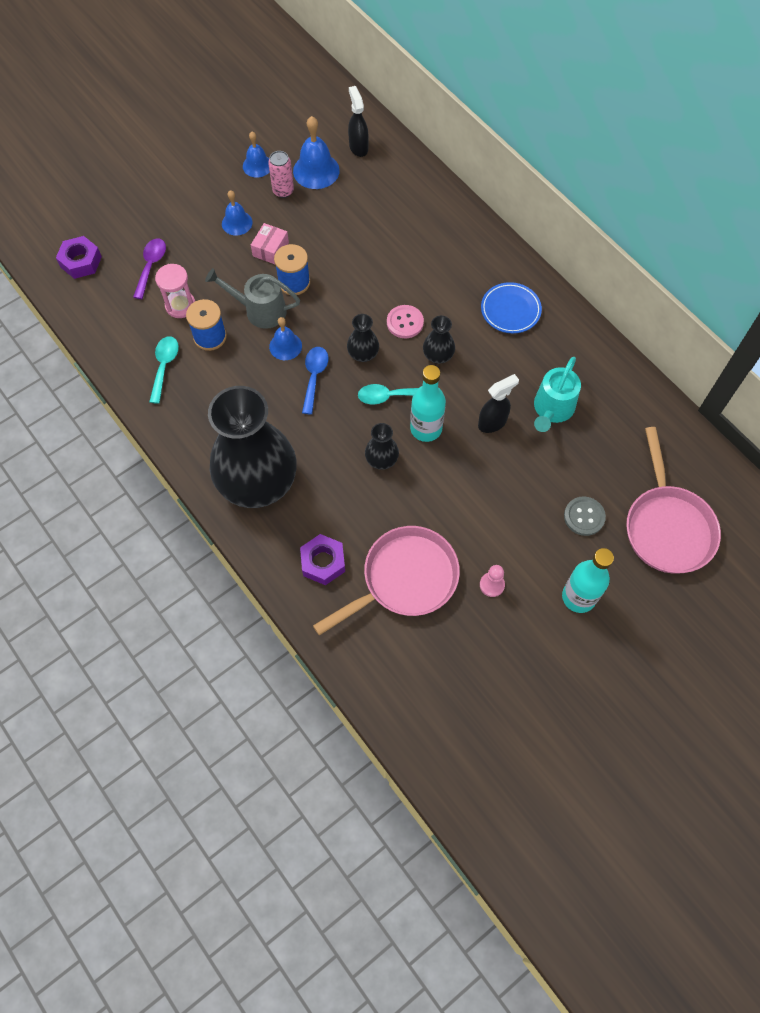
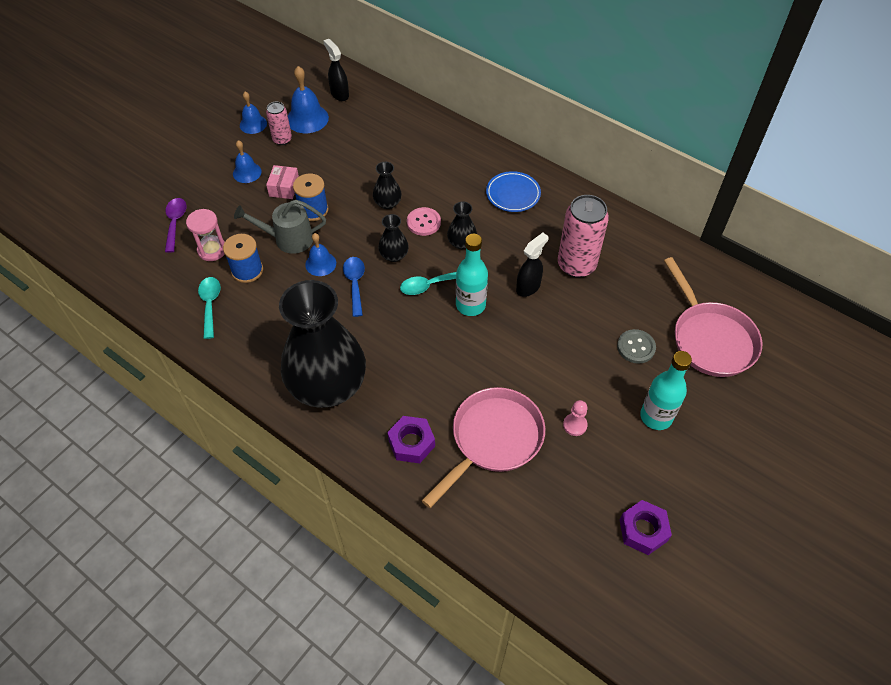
camera: 15 degrees left, 10 degrees down
(81, 261) = (106, 232): purple nut -> purple nut (643, 530)
(381, 459) = (438, 340): black vase -> black vase (387, 203)
(552, 409) = (576, 265): turquoise watering can -> pink can

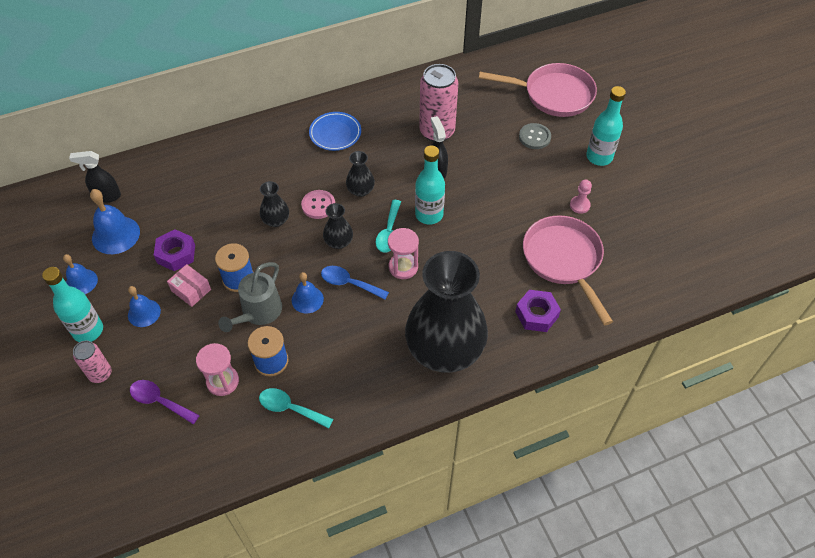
camera: 60 degrees left, 0 degrees up
(213, 151) = (88, 330): none -> turquoise bottle
(282, 139) = (125, 266): pink can -> pink can (100, 374)
(397, 313) = (403, 267): none -> pink hourglass
(643, 530) = (683, 211): purple nut -> purple nut (176, 254)

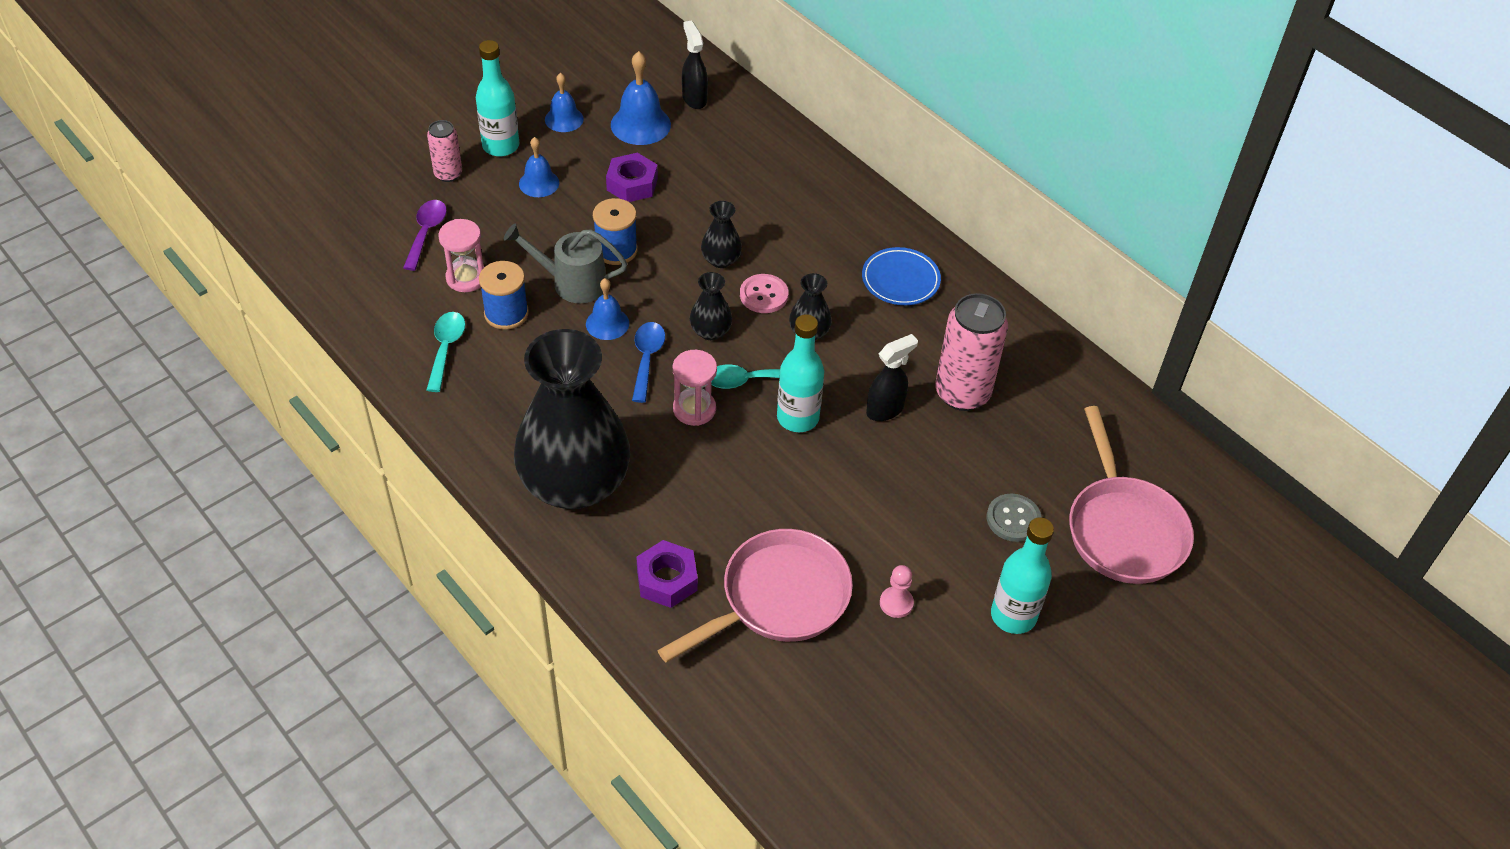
camera: 70 degrees right, 5 degrees down
(191, 290) = (584, 213): pink box -> none

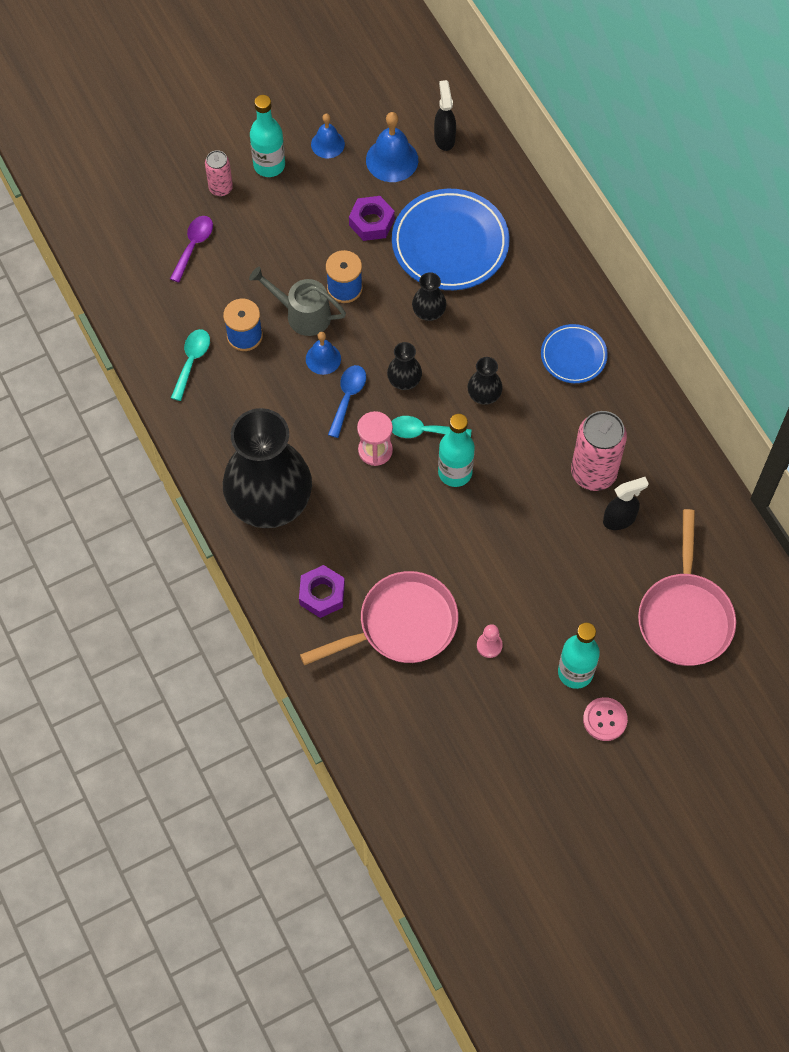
camera: 15 degrees right, 15 degrees up
(466, 278) = (218, 296): pink hourglass -> none
(539, 183) = (294, 209): blue bell -> none
(727, 192) = (450, 243): none -> blue plate
(764, 295) = (456, 352): pink button -> pink button (605, 719)
(885, 409) = (527, 477): black spray bottle -> black spray bottle (619, 519)
(1013, 519) = (600, 592): grey button -> none

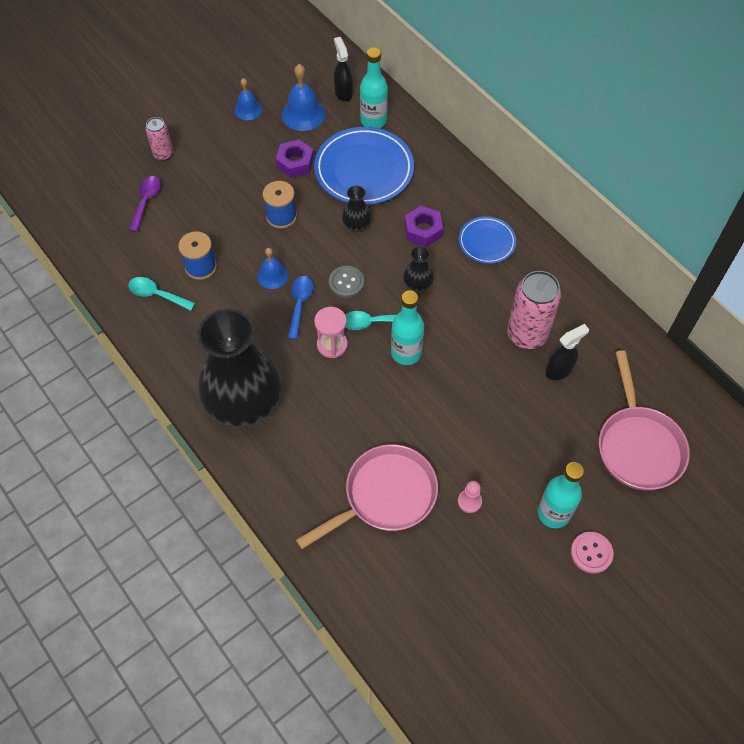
camera: 10 degrees left, 5 degrees down
(192, 361) = (157, 294): turquoise spoon -> turquoise spoon turned 75 degrees counterclockwise
(269, 165) = (202, 131): turquoise bottle -> turquoise bottle (373, 121)
(303, 314) = (249, 242): grey watering can -> none
(322, 594) = (306, 479): purple nut -> purple nut (423, 230)
(404, 380) = (346, 282): black vase -> grey button

